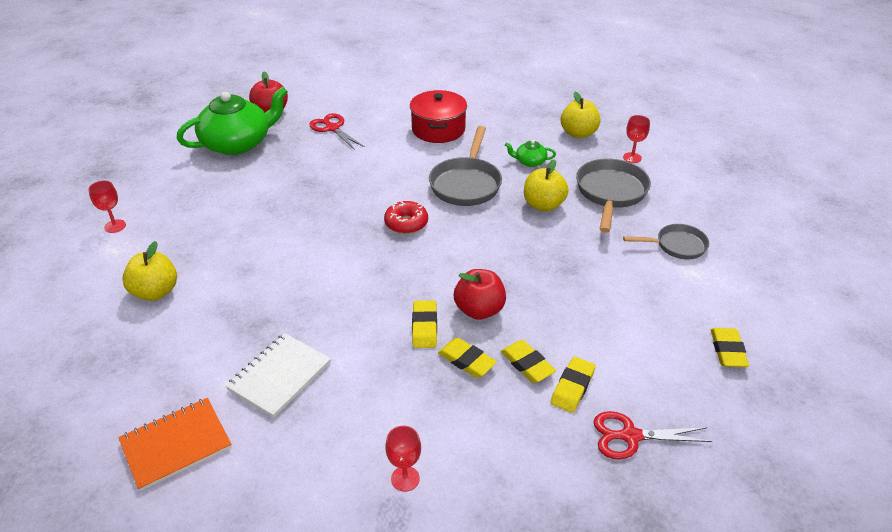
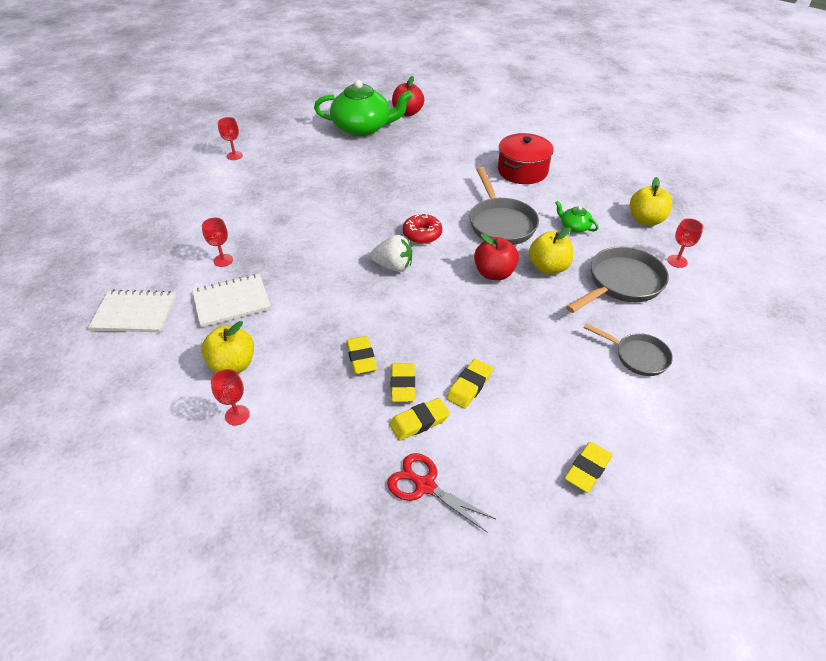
camera: 35 degrees right, 5 degrees up
(155, 292) = (216, 209): yellow apple -> yellow apple (233, 365)
(176, 445) = (134, 313): orange notebook -> white notebook
(223, 340) = (223, 260): none -> red goblet
(332, 128) = (440, 140): red scissors -> none
(410, 264) = (393, 266): none -> white strawberry
(424, 327) = (357, 317): yellow eraser -> yellow eraser (469, 386)
(466, 184) = (500, 223): grey pan -> grey pan turned 60 degrees counterclockwise
(479, 310) = (409, 325): red apple -> red apple (494, 273)

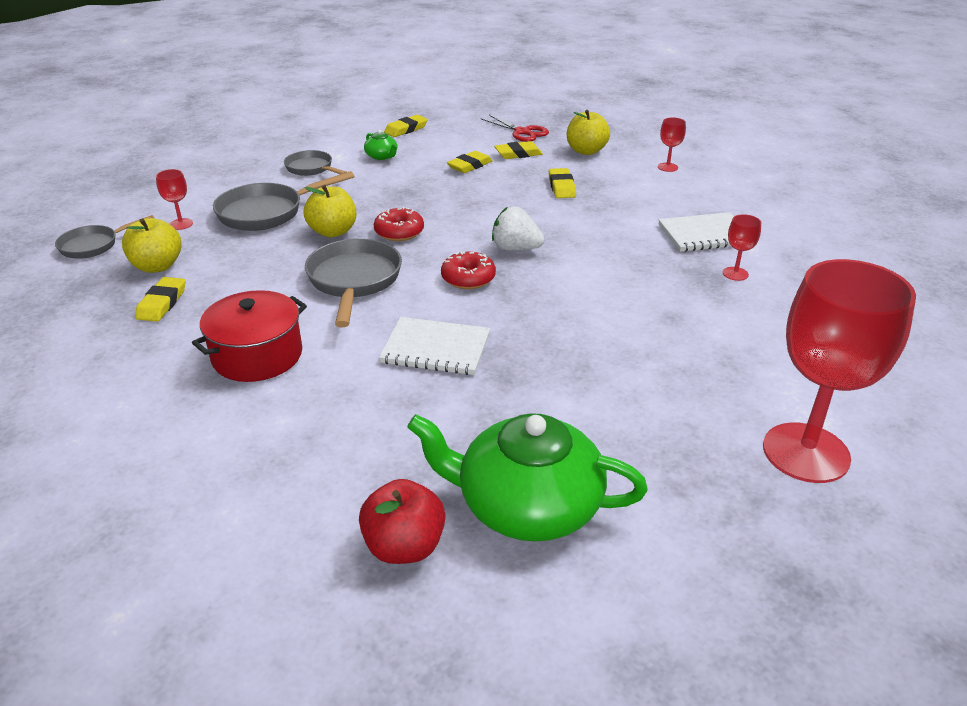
camera: 170 degrees left, 10 degrees down
(134, 313) = (811, 234): white notebook -> white notebook (436, 348)
(233, 365) = (683, 192): yellow apple -> yellow apple (586, 151)
(234, 156) = (806, 452): red goblet -> red goblet, size x2.49
(403, 385) = (527, 170): yellow eraser -> yellow eraser (162, 303)
(494, 273) = (399, 232): red apple -> red donut
(574, 227) = (260, 268): green teapot -> green teapot (382, 156)
(714, 232) = (93, 245): none -> grey pan

